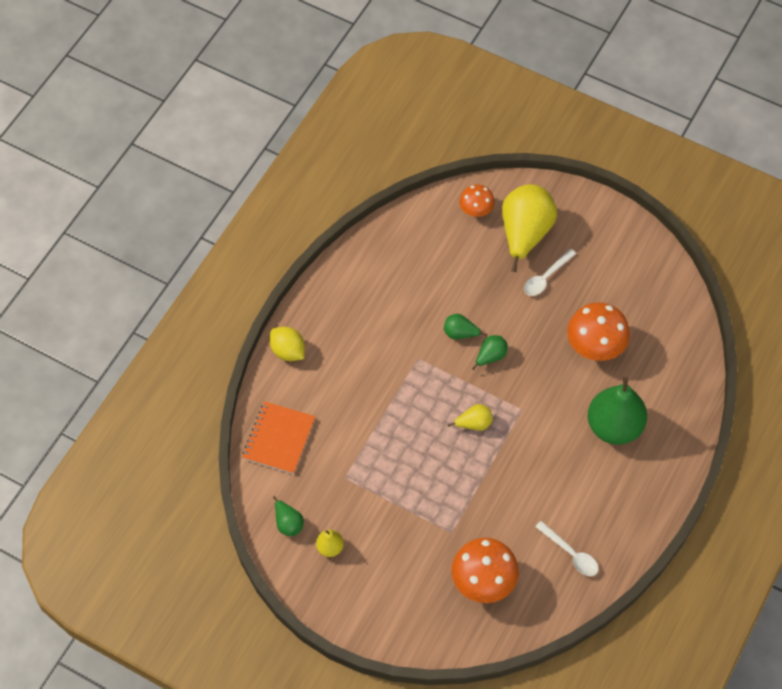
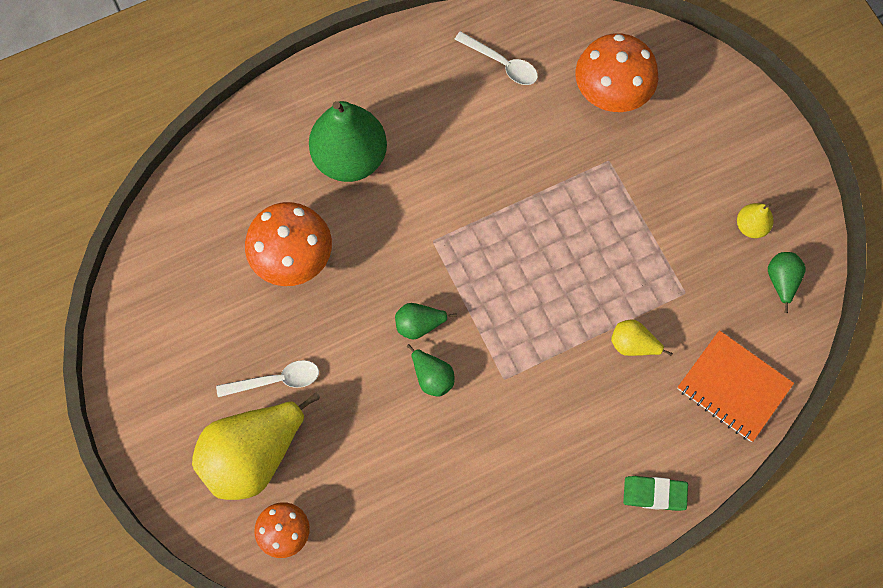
camera: 145 degrees left, 10 degrees up
(279, 439) = (733, 387): orange notebook -> orange notebook turned 75 degrees clockwise
(288, 351) = (654, 494): yellow lemon -> green eraser
(474, 424) = (498, 259): yellow pear -> yellow pear (633, 344)
(571, 553) = (502, 64): white spoon -> white spoon turned 135 degrees clockwise

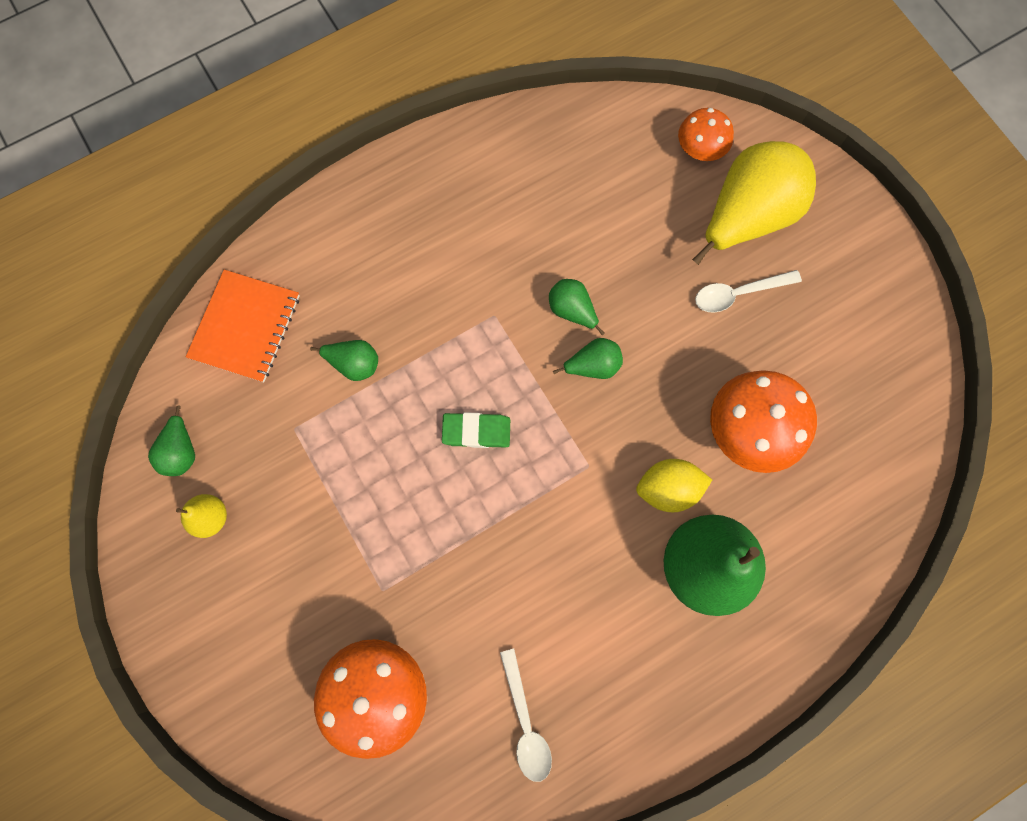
camera: 175 degrees right, 5 degrees up
(369, 217) = (668, 488): none -> yellow lemon
(502, 64) = (525, 722): white spoon -> white spoon turned 135 degrees counterclockwise
(633, 344) = (354, 364): yellow pear -> green pear
(654, 494) = (334, 214): green eraser -> green eraser (476, 431)
(733, 387) = (246, 327): orange notebook -> orange notebook turned 75 degrees clockwise

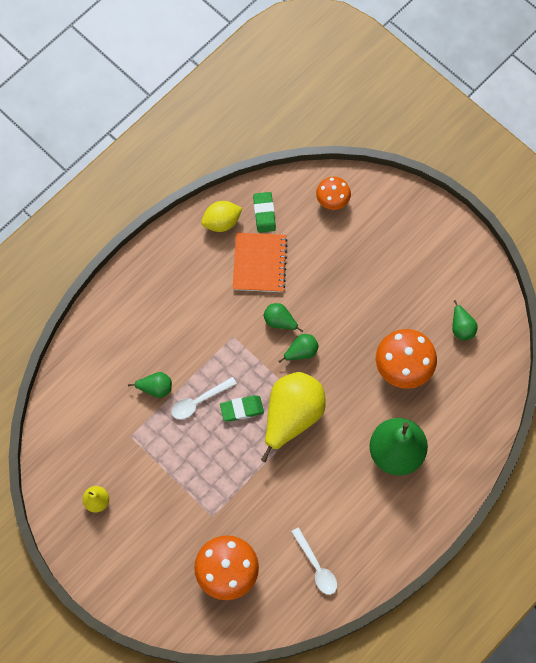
camera: 15 degrees left, 5 degrees down
(181, 451) = (66, 467): green pear -> green pear (461, 327)
(246, 327) = (81, 383): orange notebook -> orange notebook (259, 263)
(591, 145) = (264, 213): none -> green eraser
(668, 488) = (364, 413): yellow lemon -> yellow lemon (221, 222)
(738, 293) = (378, 285): white spoon -> white spoon (199, 401)
(745, 217) = (371, 236): yellow pear -> yellow pear (292, 416)

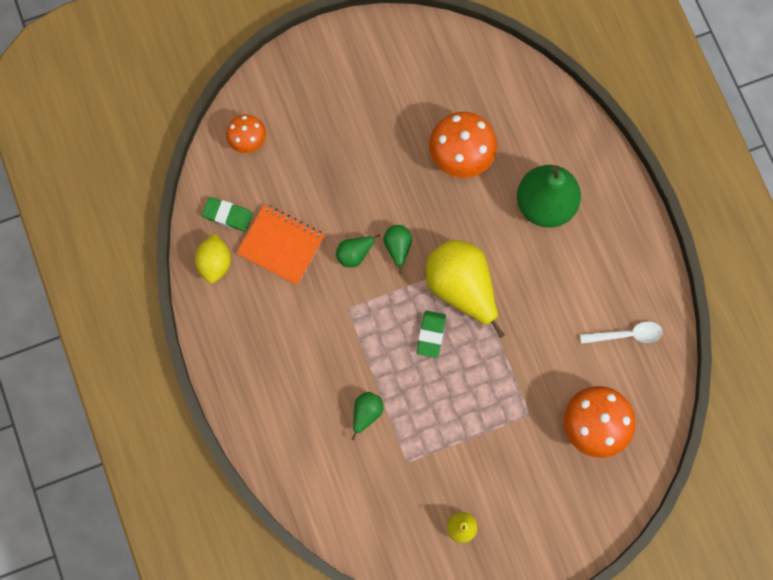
camera: 65 degrees left, 5 degrees up
(199, 401) = (402, 374): white spoon -> none
(461, 327) = (446, 81): green pear -> none

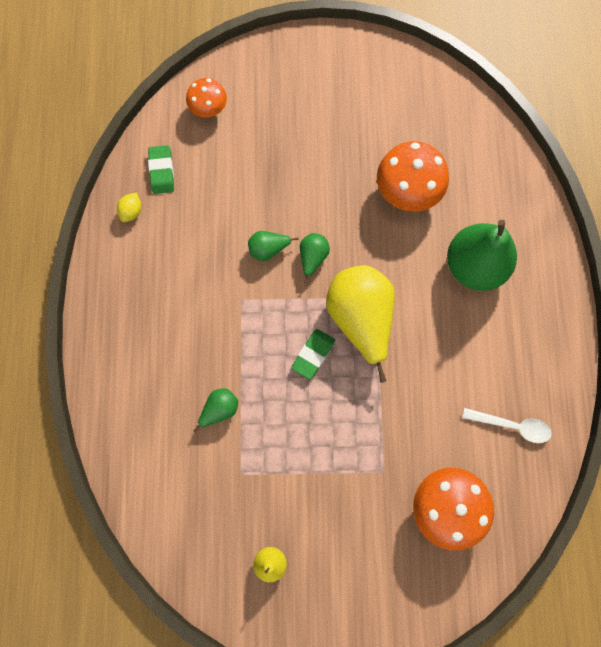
camera: 20 degrees right, 0 degrees up
(215, 263) = (132, 211): yellow lemon -> yellow lemon, size x0.64
(228, 215) = (162, 171): green eraser -> green eraser turned 45 degrees clockwise
(281, 245) = (201, 216): orange notebook -> none

